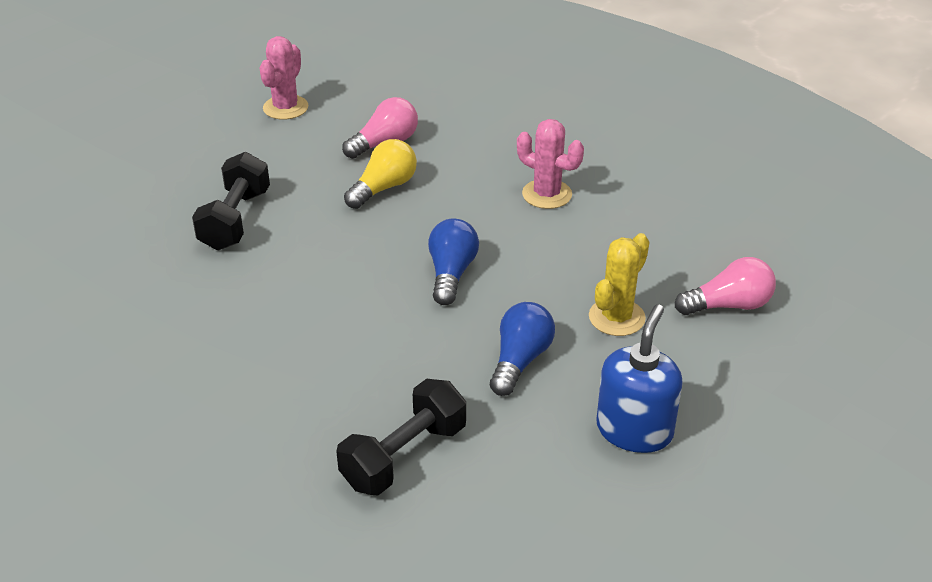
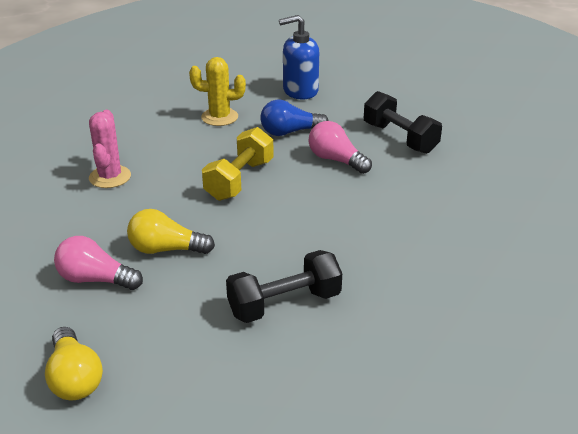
camera: 125 degrees left, 5 degrees down
(285, 108) = (74, 378): pink cactus -> yellow light bulb
(404, 456) = (400, 138): black dumbbell -> black dumbbell turned 45 degrees clockwise
(451, 273) = (239, 180): blue light bulb -> yellow dumbbell
(728, 305) = (173, 92): pink light bulb -> pink light bulb (336, 160)

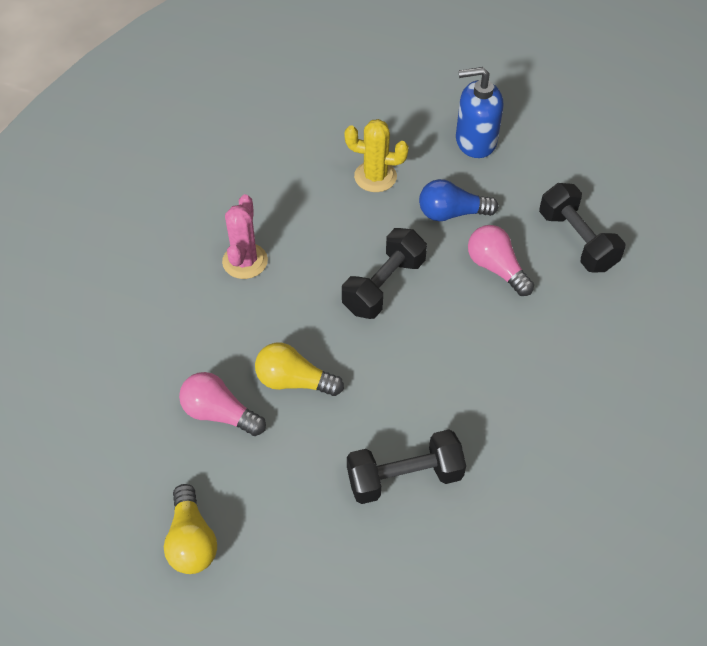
camera: 10 degrees right, 20 degrees up
(239, 180) = (383, 286): yellow dumbbell -> black dumbbell

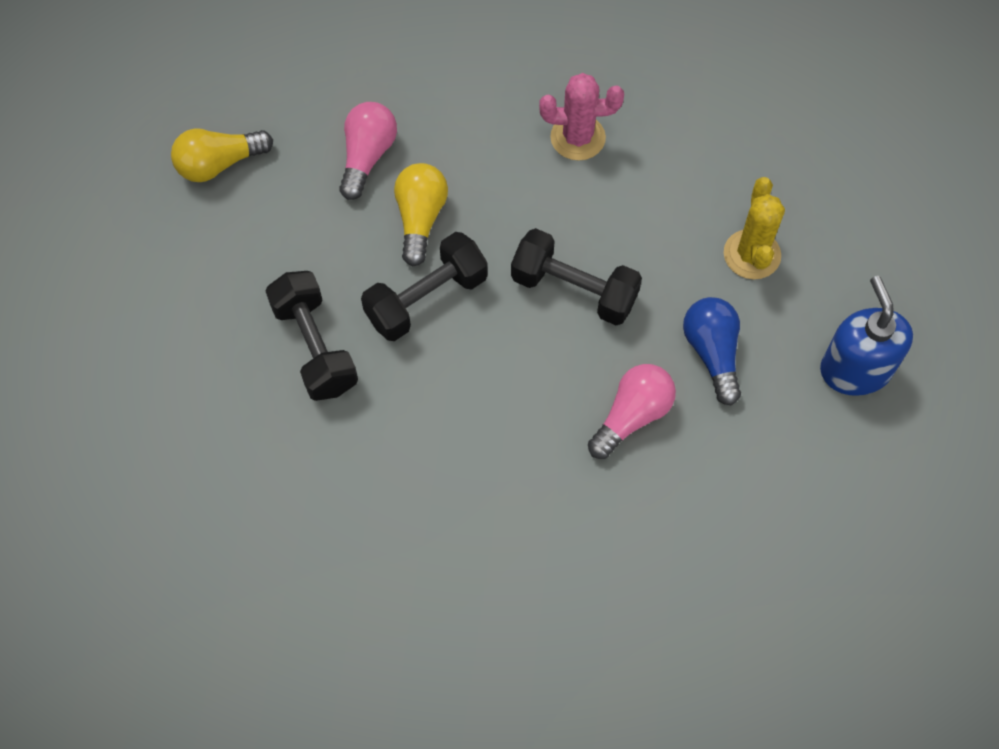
camera: 80 degrees right, 10 degrees up
(576, 241) = (703, 514): black dumbbell -> black dumbbell (426, 299)

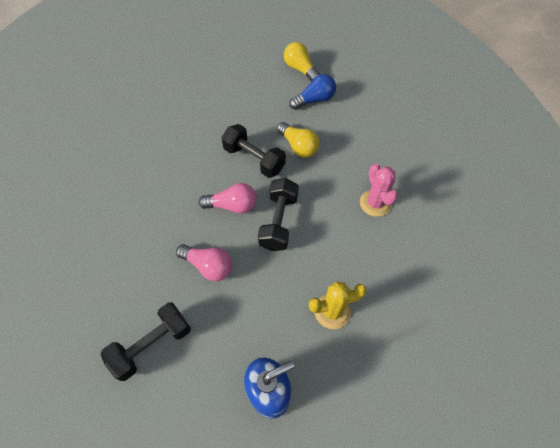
camera: 75 degrees right, 5 degrees down
(315, 347) = (216, 124): black dumbbell -> black dumbbell (152, 345)
(367, 156) = (325, 118): pink light bulb -> pink light bulb (232, 206)
(420, 219) = (298, 146): yellow light bulb -> yellow light bulb turned 60 degrees clockwise
(712, 353) = (258, 301): blue light bulb -> blue light bulb (314, 100)

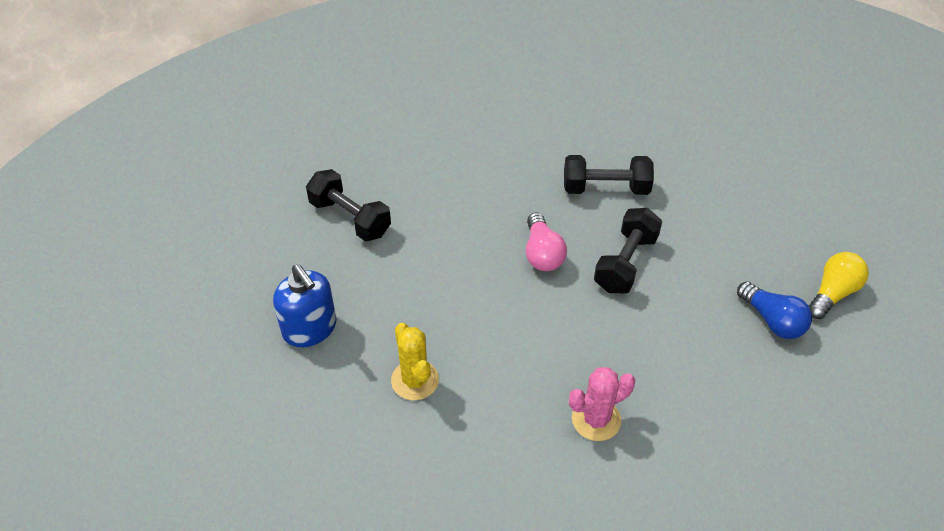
camera: 80 degrees right, 10 degrees down
(208, 266) = (451, 246): pink light bulb -> none
(279, 222) = (531, 306): black dumbbell -> black dumbbell (605, 188)
(298, 146) = (668, 311): yellow light bulb -> none

